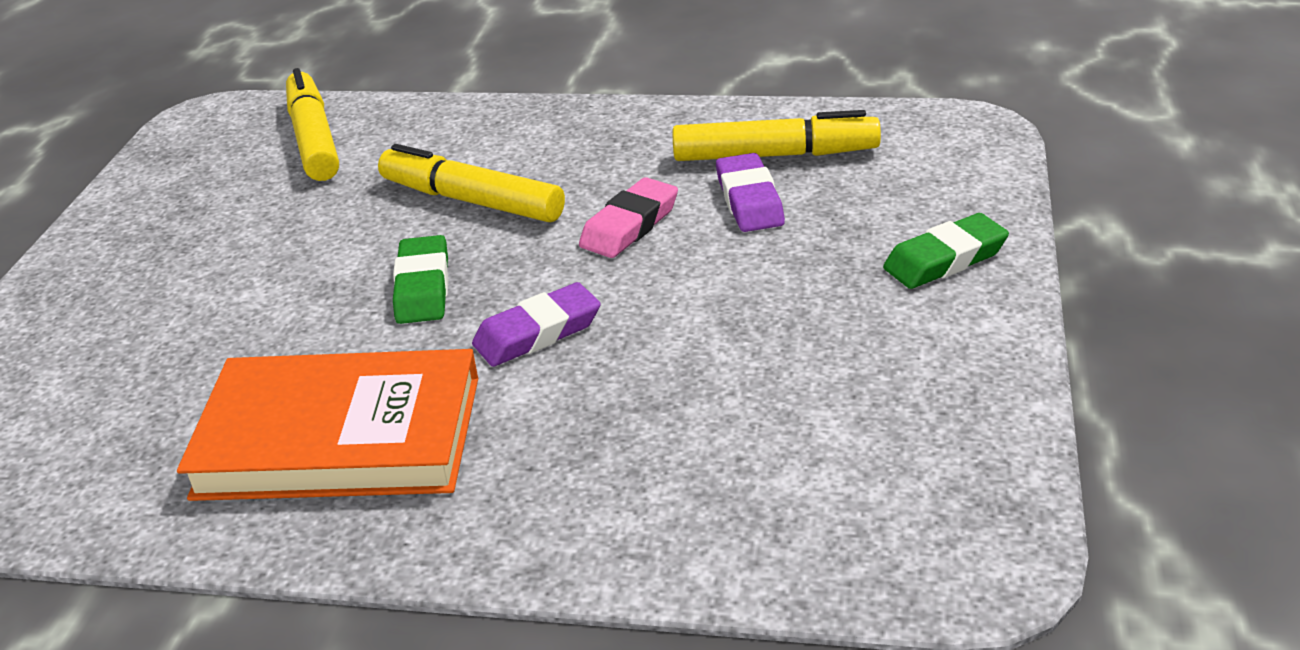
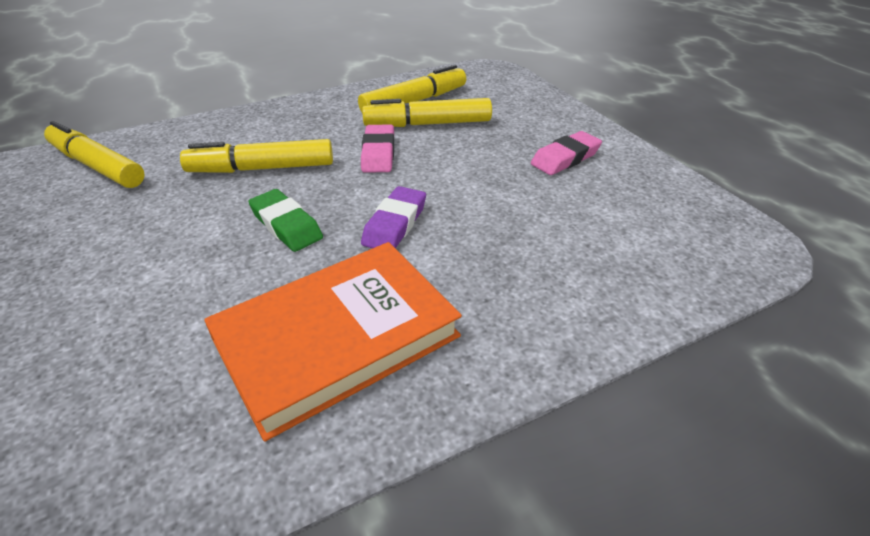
camera: 40 degrees left, 5 degrees up
(749, 200) = (428, 124): purple eraser -> yellow marker
(881, 324) = (565, 158): none -> pink eraser
(945, 259) = (554, 123): green eraser -> none

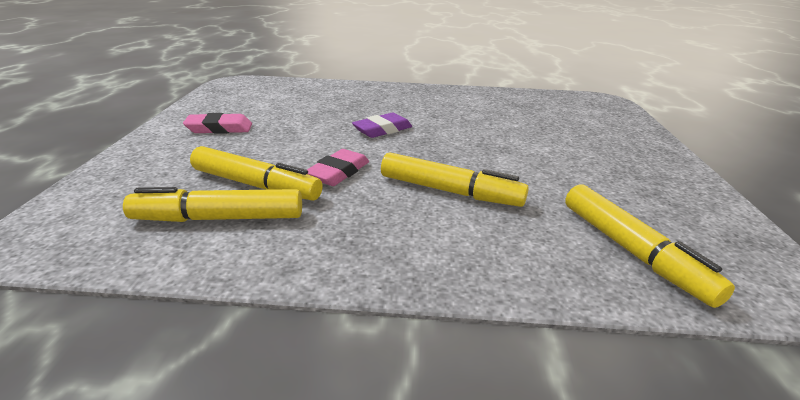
camera: 150 degrees left, 10 degrees down
(286, 225) = (450, 147): green eraser -> none
(337, 338) = (450, 106): orange book -> none

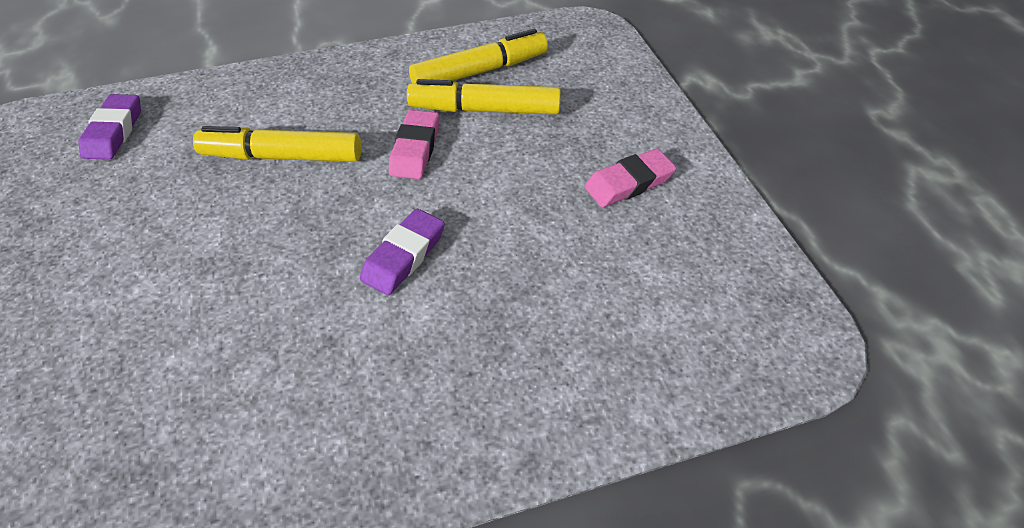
camera: 160 degrees right, 20 degrees up
(632, 251) = (114, 132): yellow marker -> purple eraser

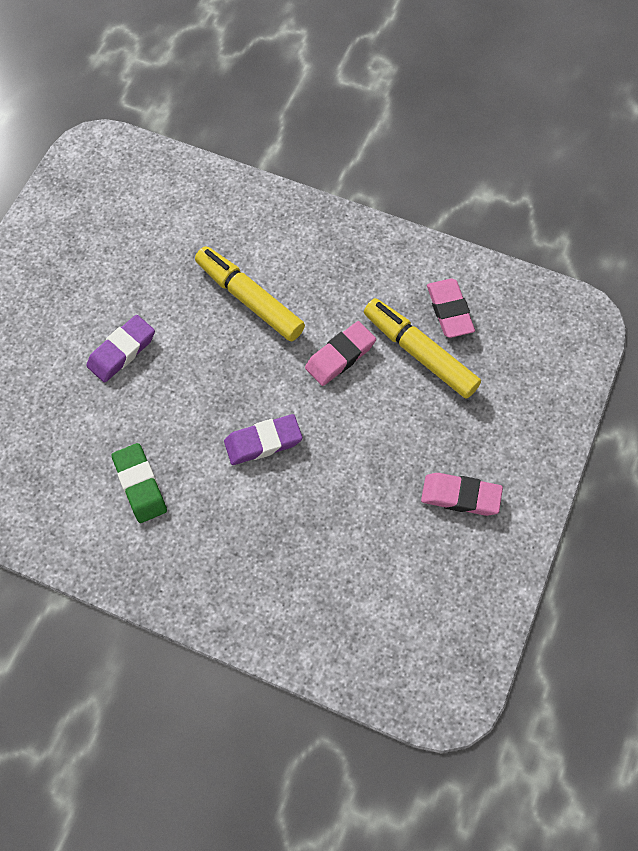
camera: 40 degrees right, 15 degrees up
(114, 132) = (160, 198): purple eraser -> purple eraser (122, 351)
(295, 384) = (140, 485): none -> green eraser
(479, 71) = (449, 311): yellow marker -> pink eraser

